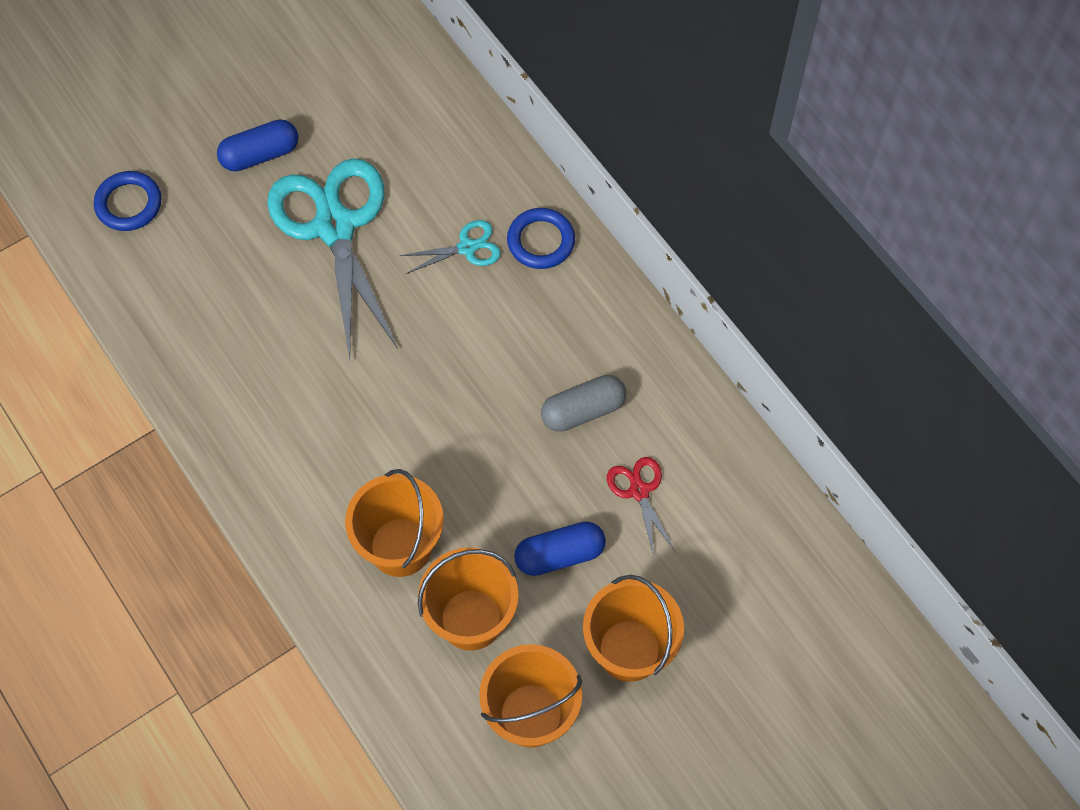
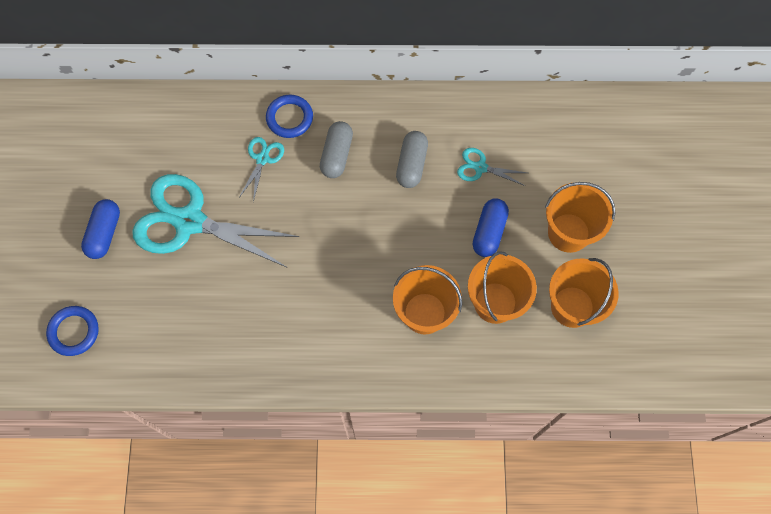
camera: 55 degrees left, 5 degrees up
(532, 321) = (337, 155): none -> grey capsule
(639, 491) = (480, 167): red scissors -> turquoise scissors

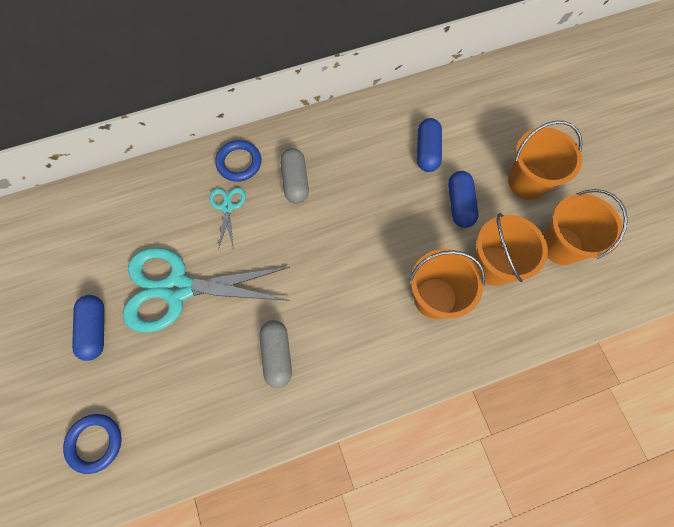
camera: 20 degrees left, 0 degrees up
(411, 164) = (366, 168): grey capsule -> grey capsule (277, 355)
(480, 167) = (427, 151): turquoise scissors -> blue capsule

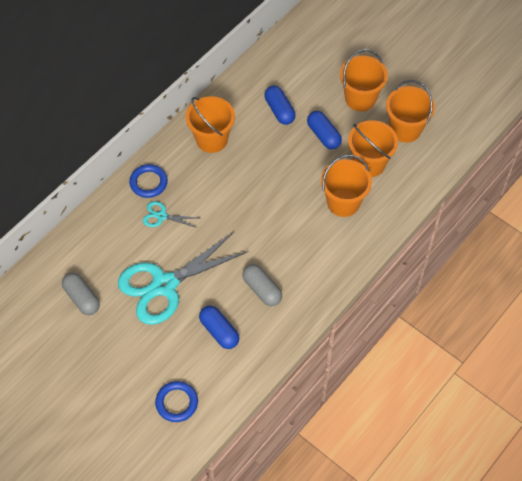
camera: 30 degrees left, 10 degrees down
(95, 329) = (124, 339): blue capsule -> blue capsule (219, 331)
(227, 207) = (161, 216): turquoise scissors -> turquoise scissors turned 45 degrees counterclockwise
(295, 181) = (199, 175): grey capsule -> grey capsule (82, 298)
(334, 148) = (212, 139): none -> orange bucket

